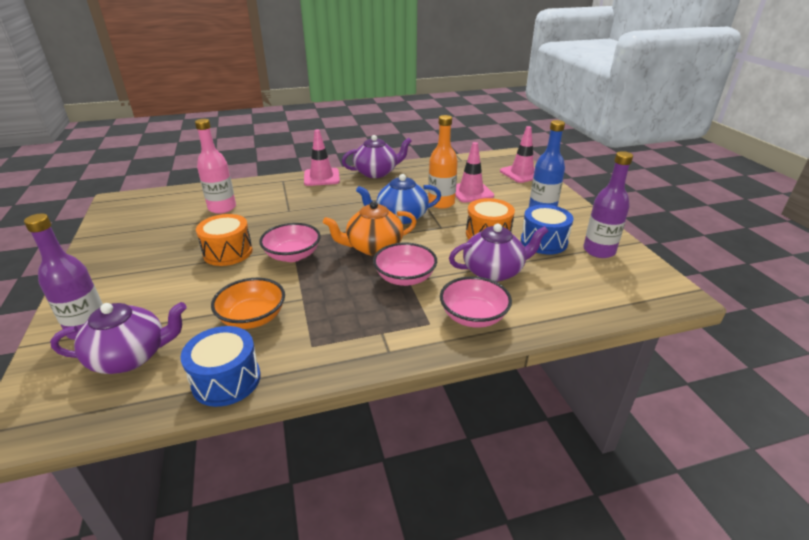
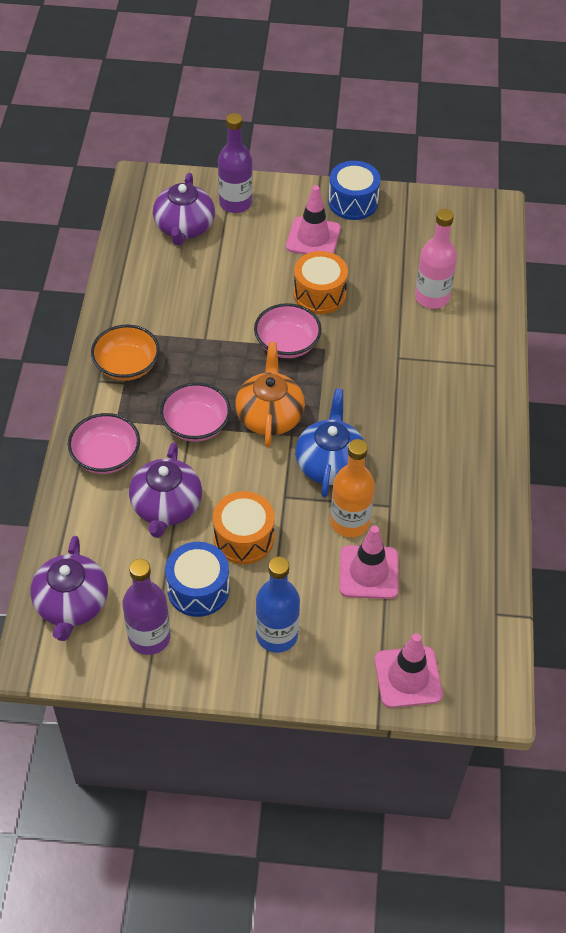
camera: 110 degrees right, 20 degrees up
(226, 380) = (125, 278): blue drum -> blue drum (353, 202)
(252, 318) = (194, 301): orange bowl -> orange bowl (127, 365)
(321, 177) = (491, 410): pink traffic cone -> pink traffic cone (313, 238)
(376, 173) = (484, 479): purple teapot -> purple teapot (72, 604)

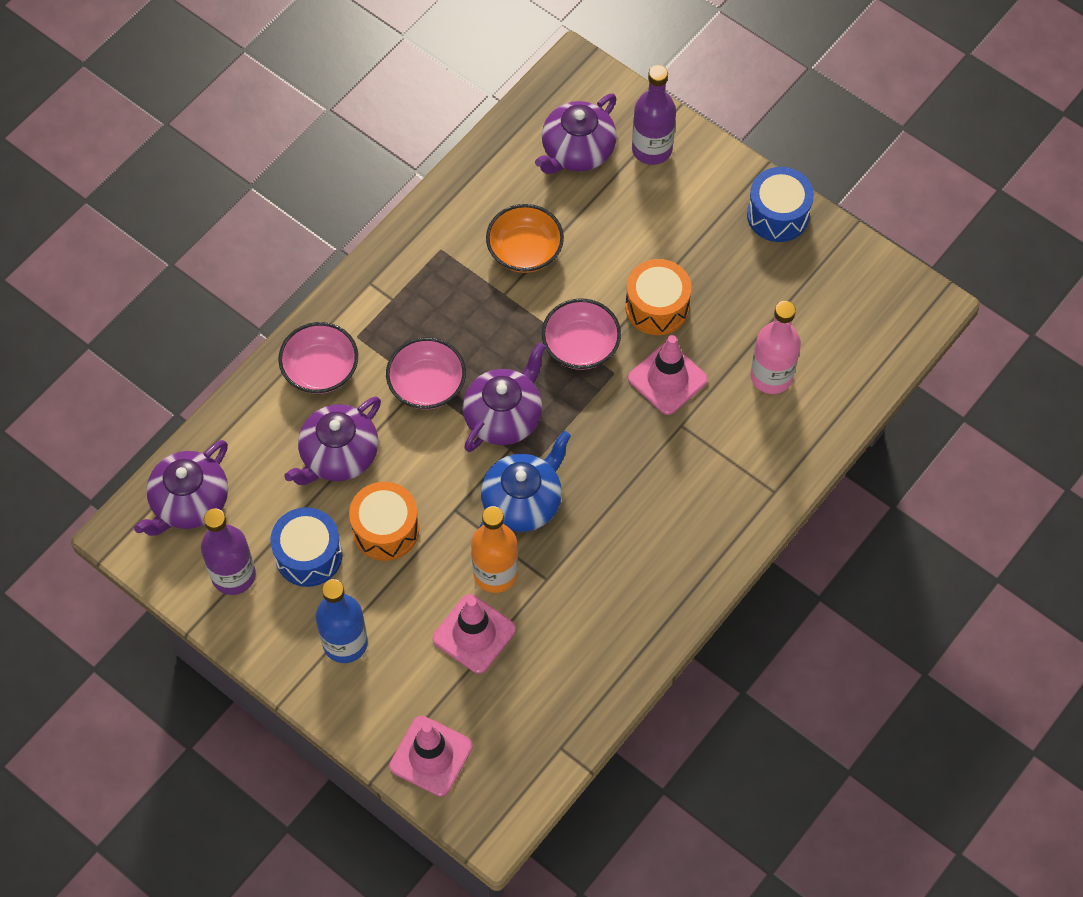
camera: 35 degrees right, 10 degrees up
(127, 365) = (407, 282): orange bowl -> orange bowl (525, 251)
(270, 416) = (504, 416): orange teapot -> purple teapot
(313, 238) = (701, 236): pink traffic cone -> pink traffic cone (667, 379)

